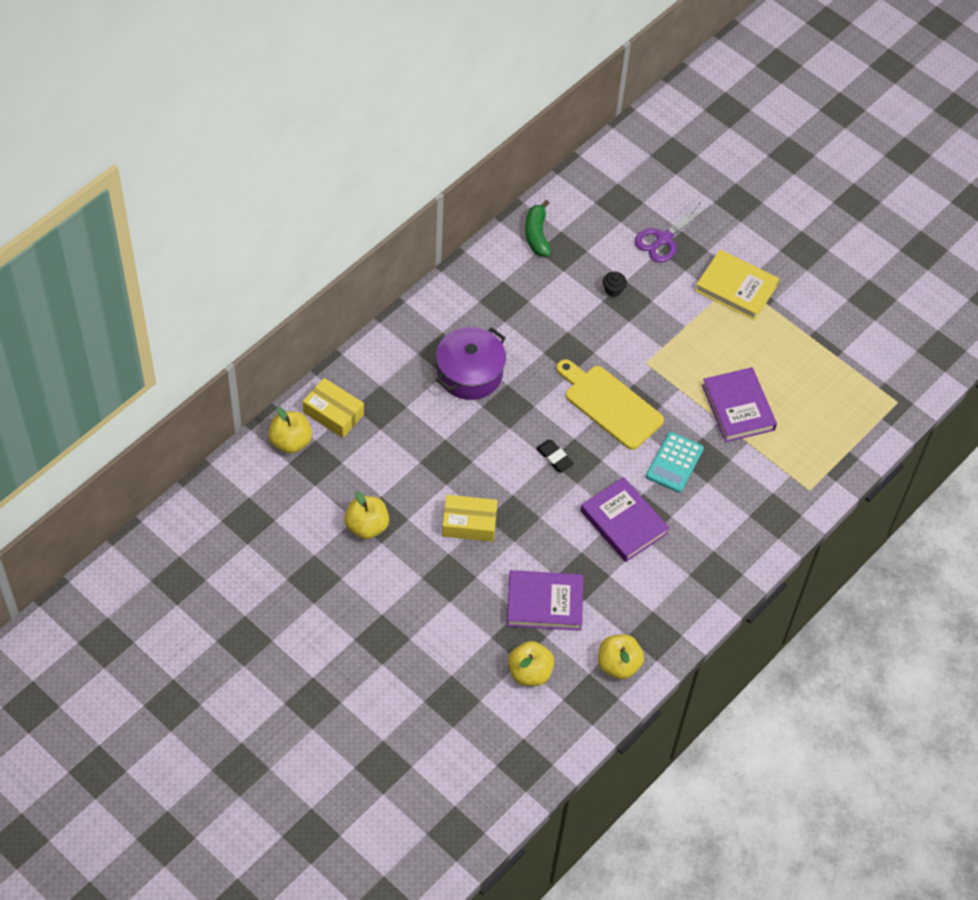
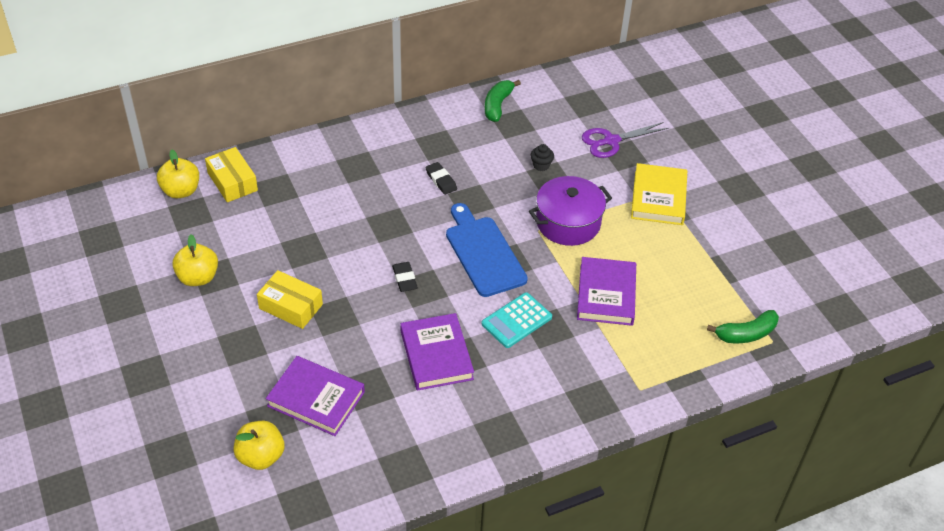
camera: 25 degrees right, 10 degrees down
(470, 373) = (371, 189): purple pot -> purple pot (568, 223)
(529, 340) = (441, 180): none -> black eraser
(610, 405) = (483, 253): yellow cutting board -> blue cutting board
(618, 665) = (352, 482): yellow apple -> none
(736, 288) = (658, 198): yellow book -> yellow book turned 45 degrees clockwise
(872, 403) = (746, 334): none -> green banana

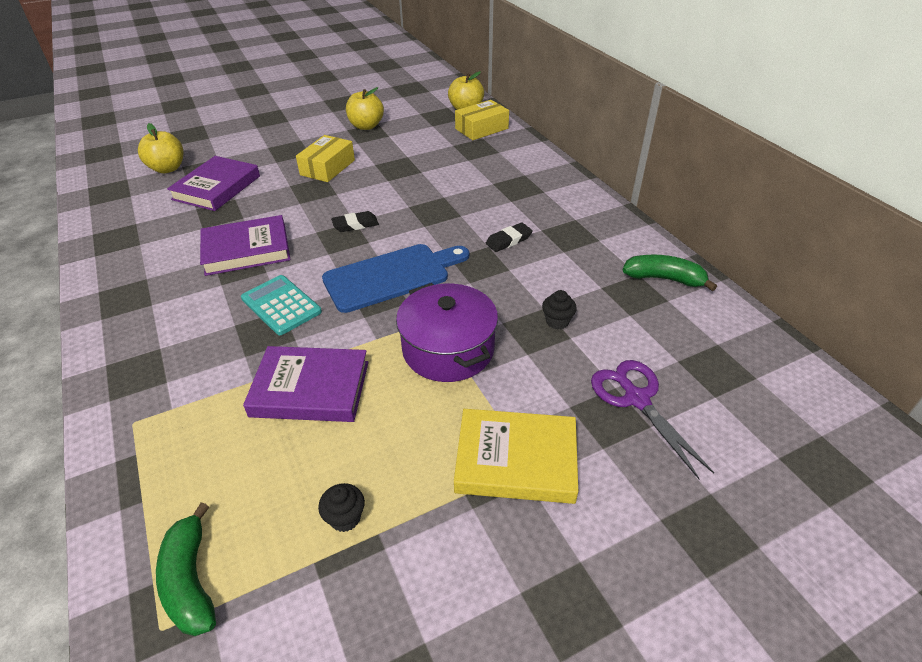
camera: 90 degrees right, 5 degrees down
(702, 271) = (345, 518): none -> black cupcake

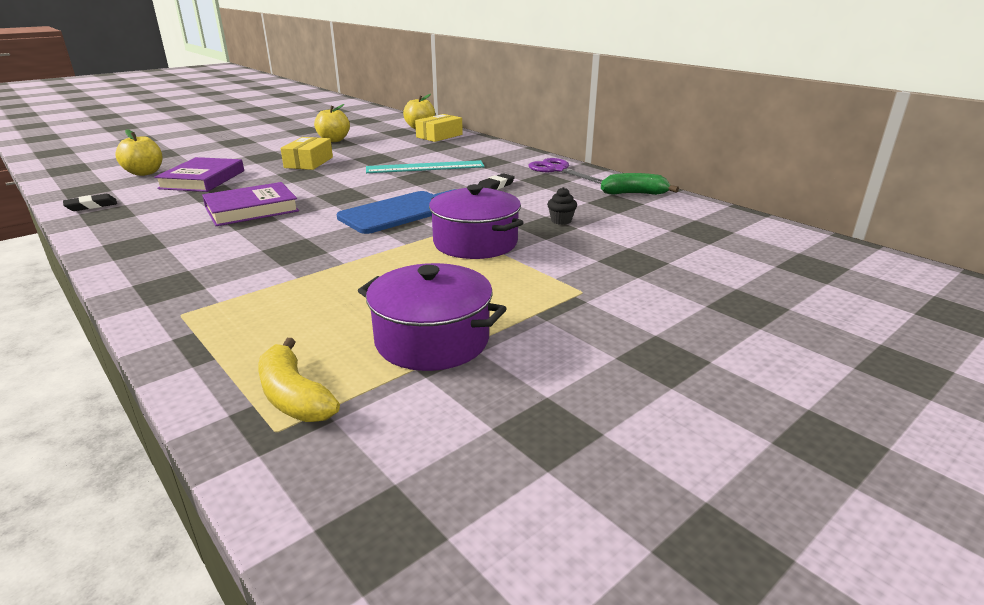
camera: 15 degrees left, 15 degrees down
(191, 580) = (294, 396): green banana -> yellow banana
(281, 305) = (303, 235): turquoise calculator -> none
(310, 388) = (358, 275): purple book -> none
(345, 518) = (432, 340): black cupcake -> purple pot
(355, 225) = (352, 189): black eraser -> black eraser (91, 206)
(445, 192) = (425, 167): none -> turquoise ruler
(516, 460) = (569, 291): yellow book -> none
(636, 399) = (649, 251): purple scissors -> purple scissors (557, 170)

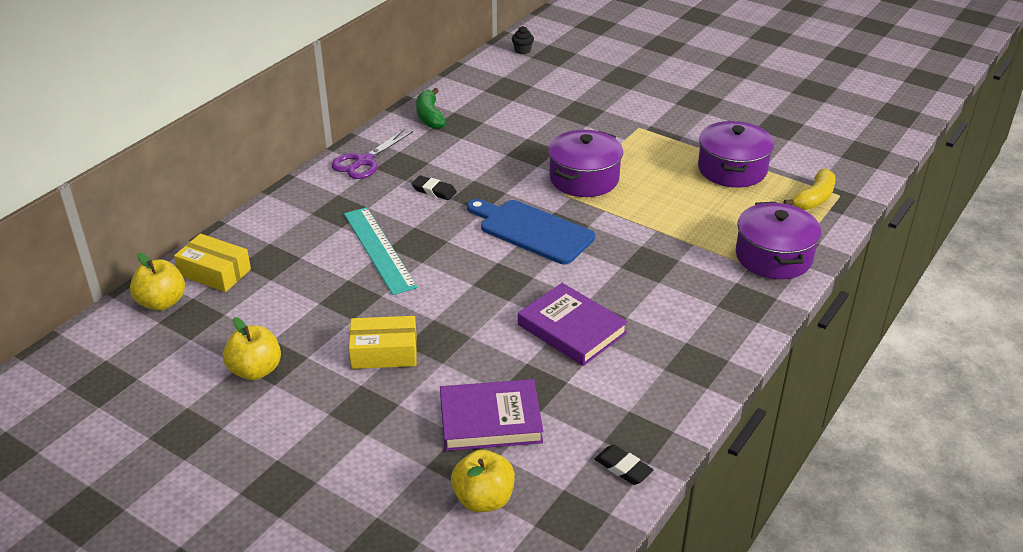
camera: 105 degrees left, 10 degrees up
(213, 321) = (773, 257): none -> purple pot
(561, 221) = (515, 146): black cupcake -> black cupcake (522, 50)

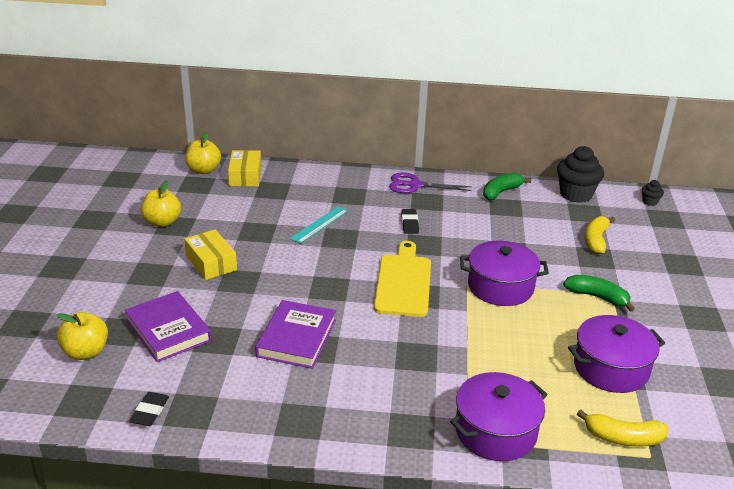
camera: 60 degrees right, 5 degrees down
(379, 249) = (319, 224): turquoise ruler -> turquoise ruler, size x0.67
(474, 80) = (576, 194): none -> black cupcake
(532, 230) = (403, 282): blue cutting board -> yellow cutting board
(556, 101) = (596, 240): none -> yellow banana
(637, 136) = (597, 297): none -> green banana

